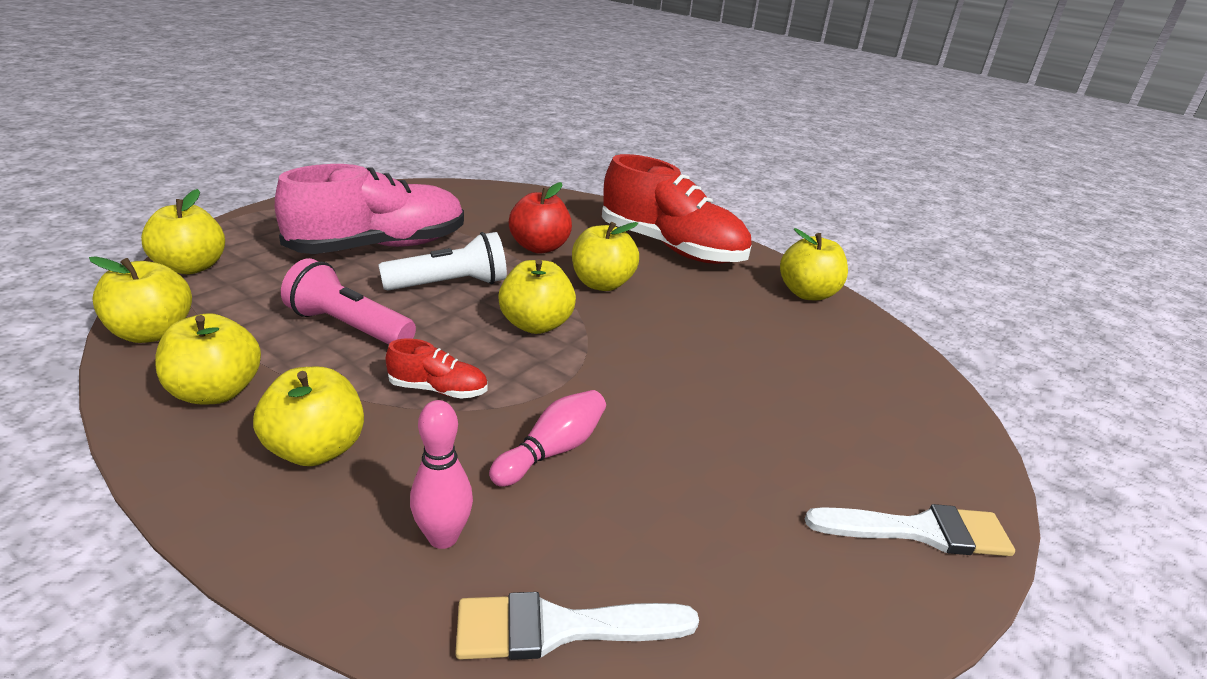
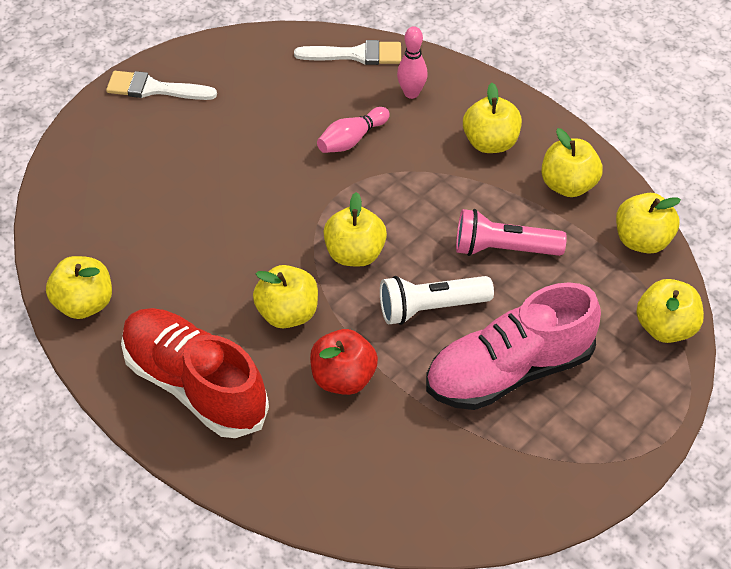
camera: 170 degrees left, 20 degrees up
(348, 327) = (503, 249): pink flashlight -> pink flashlight turned 150 degrees clockwise
(438, 389) = (426, 187): red shoe -> none

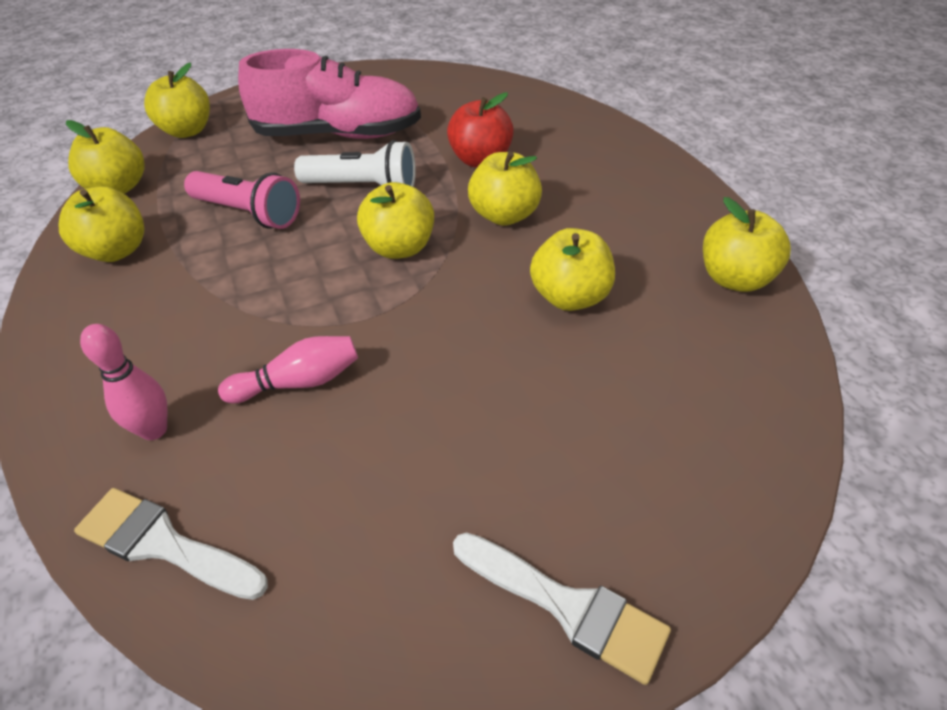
camera: 155 degrees left, 5 degrees down
(195, 385) = (622, 185): red shoe -> none
(490, 143) = (137, 321): yellow apple -> yellow apple (570, 297)

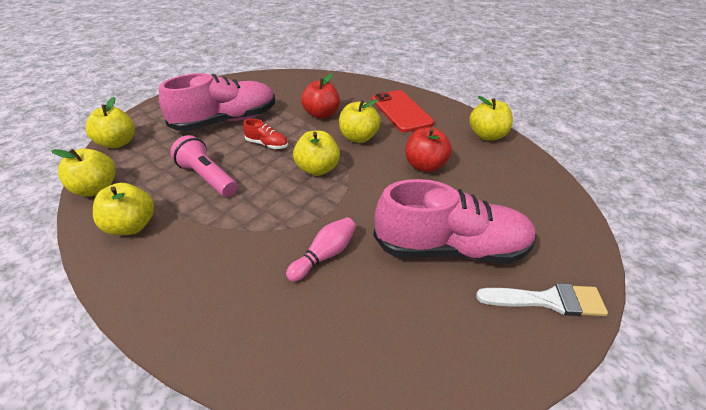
camera: 30 degrees left, 5 degrees down
(154, 430) = (259, 316): pink bowling pin -> none
(163, 544) = (325, 373): white brush -> none
(248, 213) = (207, 178): pink flashlight -> pink flashlight turned 135 degrees counterclockwise
(363, 187) = (267, 144): white flashlight -> red shoe
(487, 449) = (451, 248): none -> pink shoe
(570, 297) = (425, 166): yellow apple -> red apple
(615, 189) = (401, 111): none -> red phone

